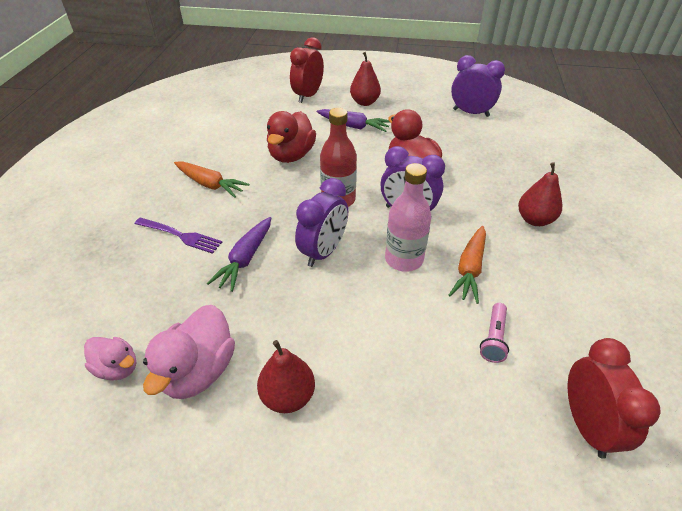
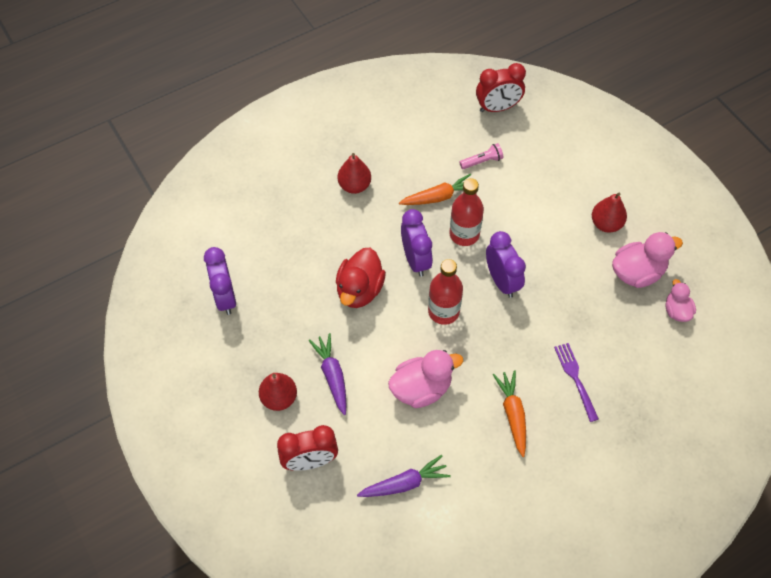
camera: 130 degrees left, 15 degrees up
(245, 259) = (552, 320): purple carrot -> purple carrot (404, 483)
(291, 155) = (421, 389): red duck -> pink duck
(323, 252) = (502, 281): purple clock -> purple clock turned 75 degrees clockwise
(404, 259) = (464, 234): pink bottle -> red bottle
(586, 425) = (497, 108): red clock -> red clock turned 150 degrees counterclockwise

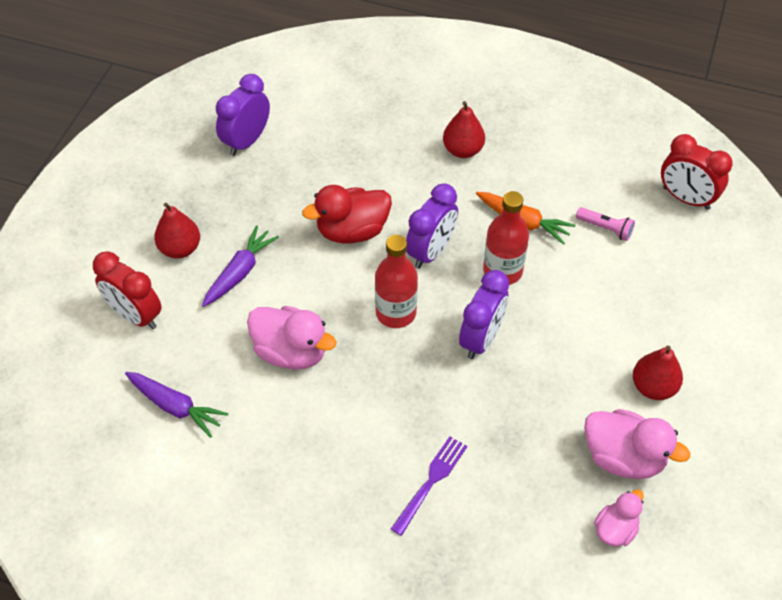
camera: 50 degrees right, 5 degrees down
(513, 414) = (334, 450): orange carrot -> none

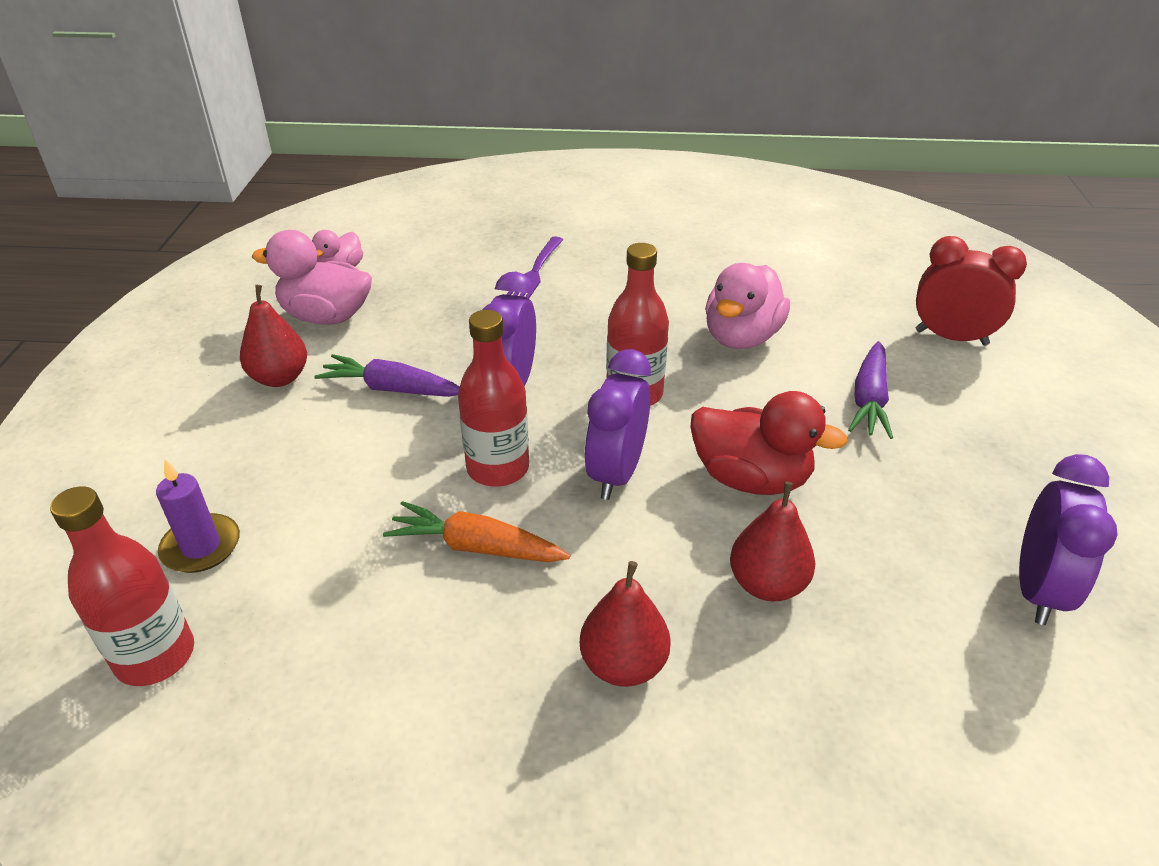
camera: 165 degrees right, 15 degrees down
(175, 406) = (829, 279): purple carrot -> purple carrot (392, 389)
(180, 248) = (973, 411): red pear -> red pear (767, 584)
(291, 352) = (741, 337): pink duck -> pink duck turned 75 degrees counterclockwise
(352, 231) = (750, 478): red duck -> red duck turned 60 degrees clockwise
(605, 228) = (327, 564): pink flashlight -> none
(678, 254) = (201, 547): none -> purple candle
(686, 198) = (155, 656): red clock -> red bottle

